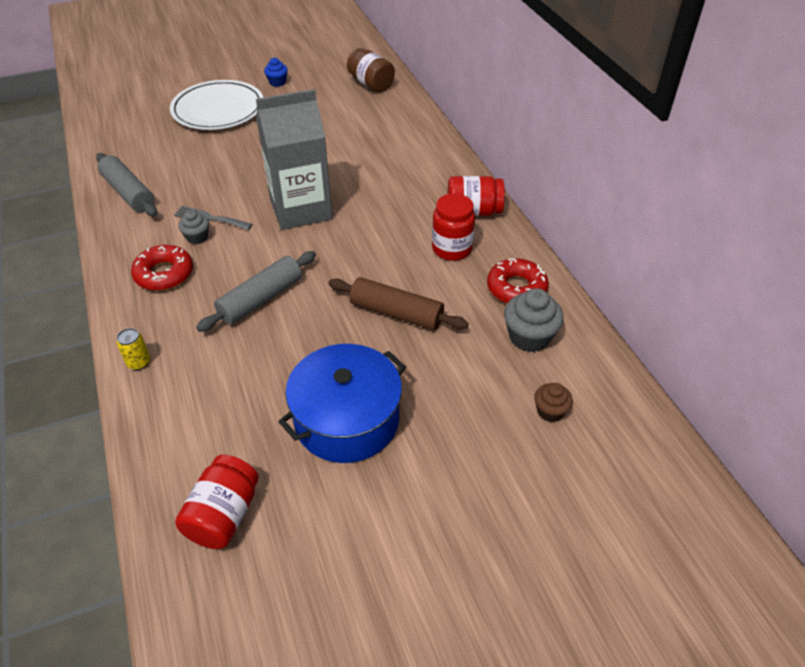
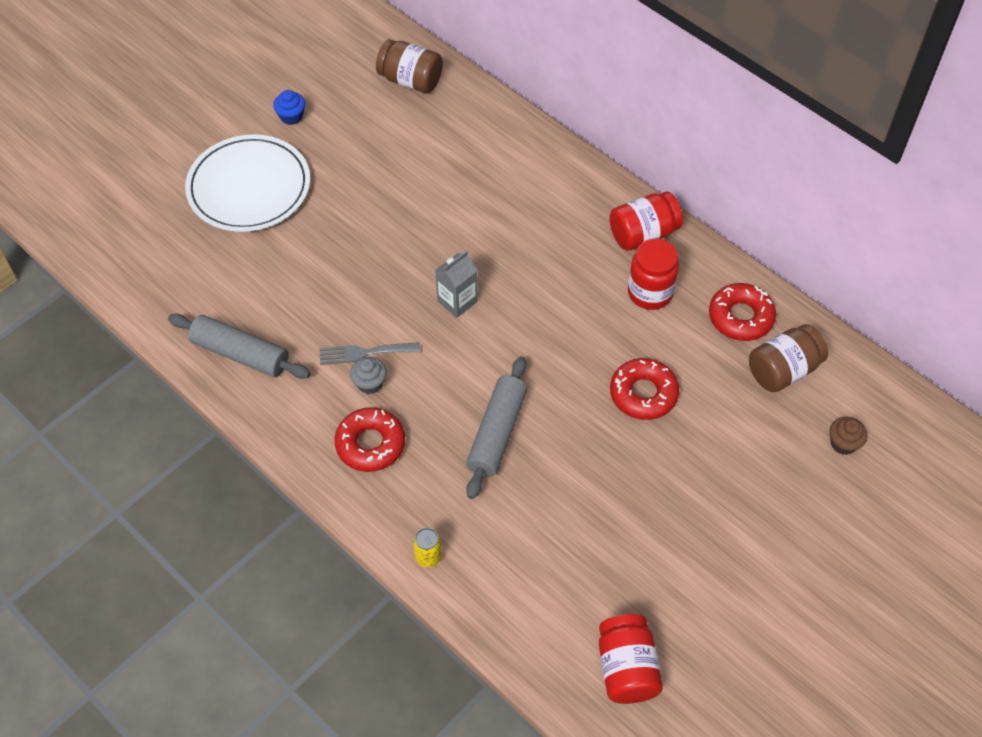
camera: 25 degrees left, 10 degrees up
(301, 209) = (457, 301): grey carton -> grey carton, size x0.46
(347, 419) = (671, 529): blue pot -> none
(396, 313) = (643, 394): brown rolling pin -> red donut
(529, 337) = (783, 370): grey cupcake -> brown jar

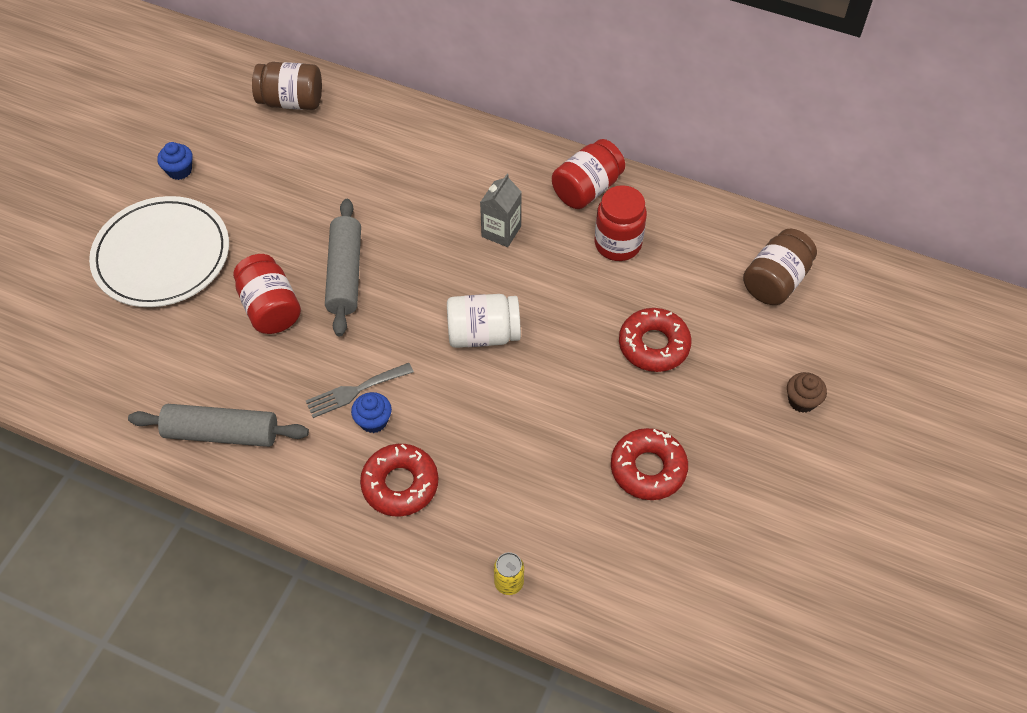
camera: 20 degrees left, 0 degrees up
(369, 383) = (373, 421): grey cupcake -> blue cupcake
(457, 301) = (430, 309): grey carton -> grey carton (501, 231)
(494, 337) = (483, 334): none -> white jar
(497, 433) = (526, 430): grey rolling pin -> grey rolling pin (345, 274)
(626, 668) = (756, 628): red jar -> red jar (270, 308)
(740, 317) = (713, 242): red donut -> red donut (648, 468)
(843, 443) = (861, 334): brown cupcake -> brown cupcake (802, 401)

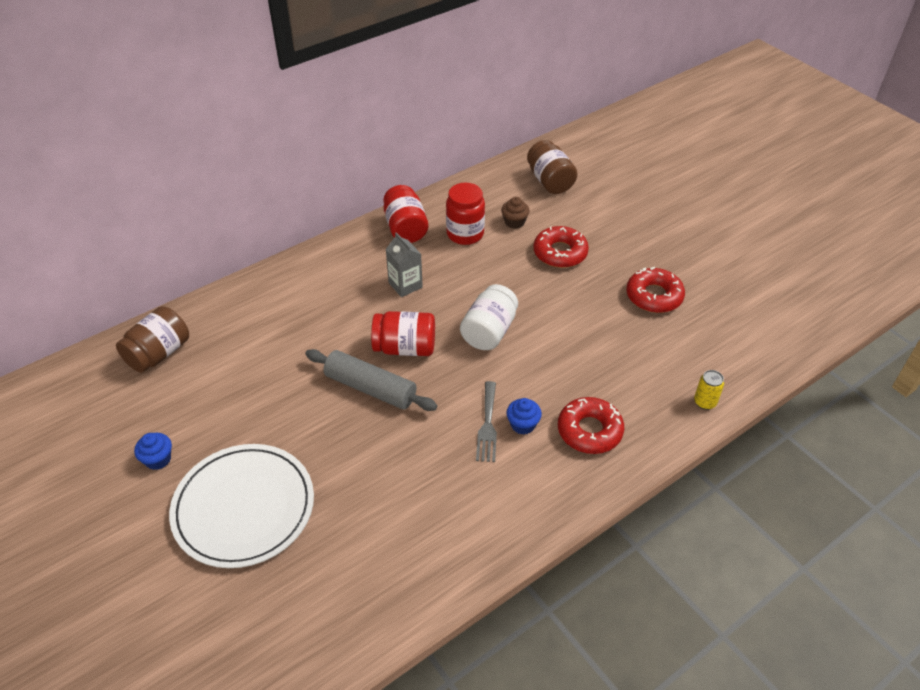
camera: 60 degrees left, 10 degrees down
(221, 433) = (468, 530): grey rolling pin -> none
(270, 308) = (366, 449): red jar -> red jar (405, 348)
(802, 401) = (645, 210): brown cupcake -> brown cupcake (514, 222)

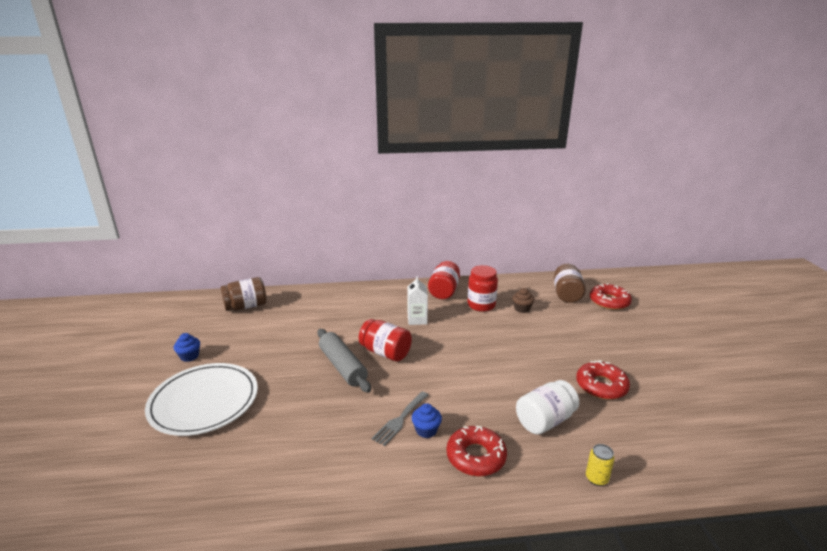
camera: 30 degrees right, 20 degrees down
(405, 285) = (417, 319): grey carton -> white carton
(489, 331) = (451, 363): white jar -> white jar (545, 421)
(560, 253) = (542, 335): red donut -> red donut (609, 302)

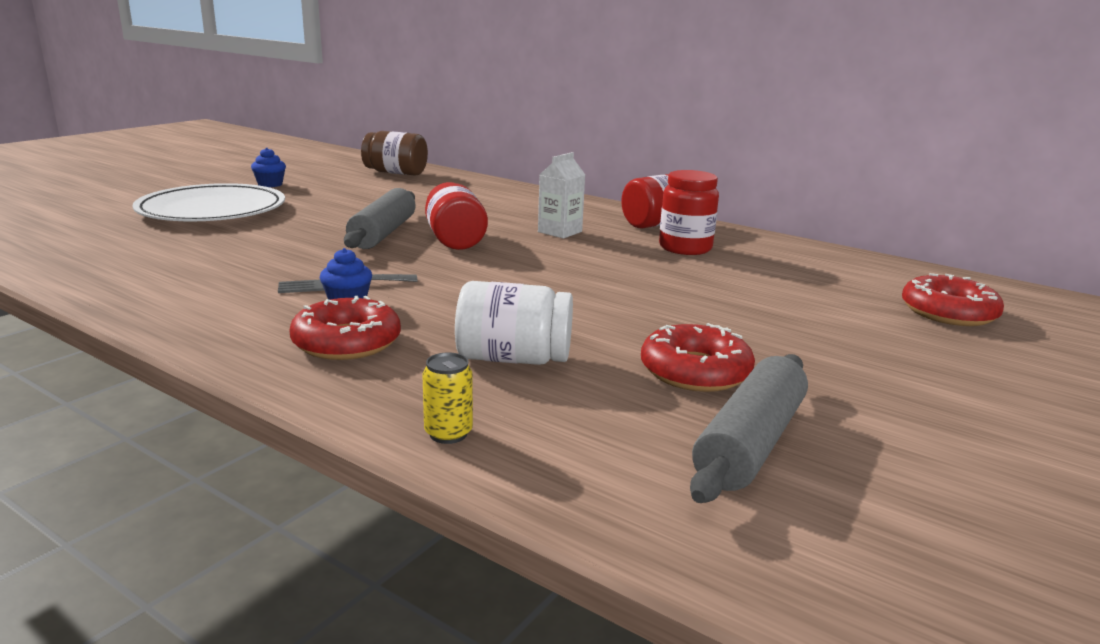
camera: 40 degrees right, 5 degrees down
(522, 309) = (746, 269): brown cupcake -> none
(567, 294) = (872, 282): brown jar -> none
(665, 413) = (750, 443): none -> grey rolling pin

